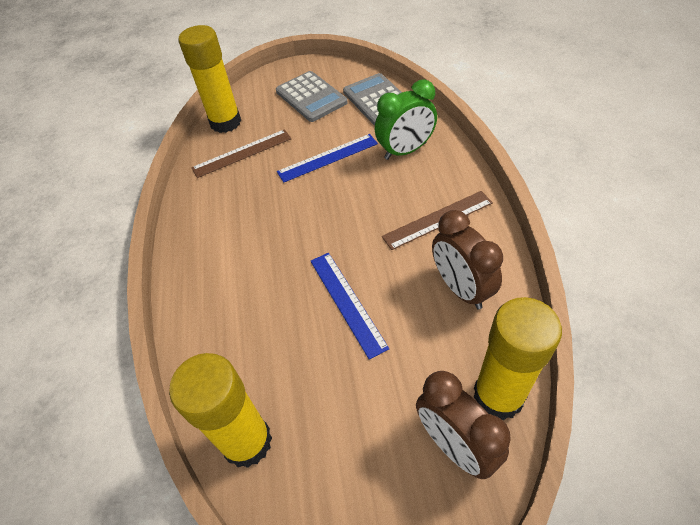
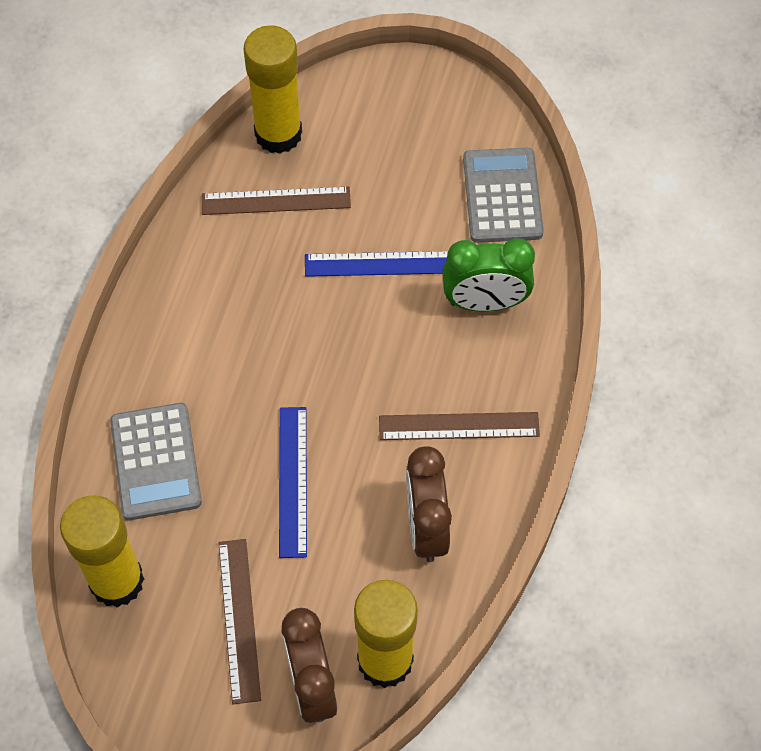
camera: 20 degrees right, 10 degrees up
(311, 97) = (415, 143): grey calculator -> grey calculator (155, 462)
(365, 422) = (239, 620): none -> brown ruler

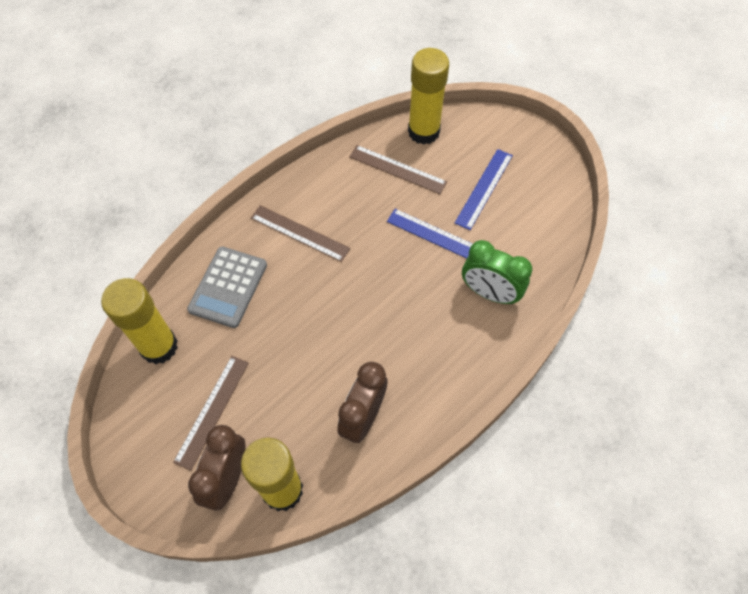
camera: 30 degrees right, 0 degrees up
(293, 481) = (300, 342): blue ruler -> blue ruler (484, 188)
(459, 426) = (424, 363): brown ruler -> brown ruler (300, 233)
(502, 196) = (541, 232): grey calculator -> none

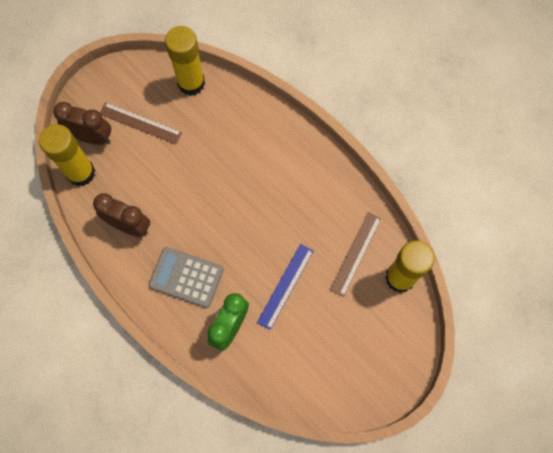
camera: 90 degrees right, 10 degrees up
(228, 287) = (239, 125): grey calculator -> grey calculator (186, 277)
(300, 233) = (288, 175): brown ruler -> none
(484, 188) = (337, 330): blue ruler -> none

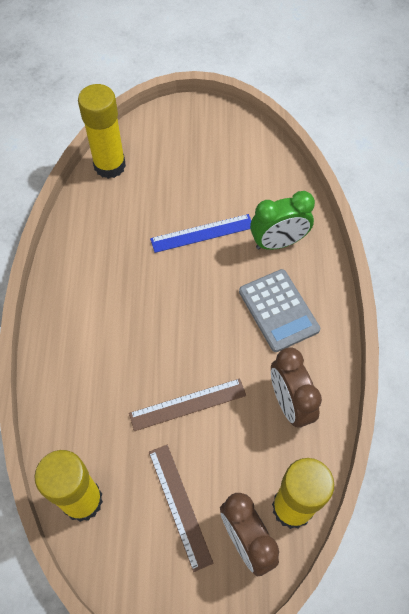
camera: 135 degrees left, 10 degrees down
(355, 253) = (120, 208): brown ruler -> brown ruler (187, 404)

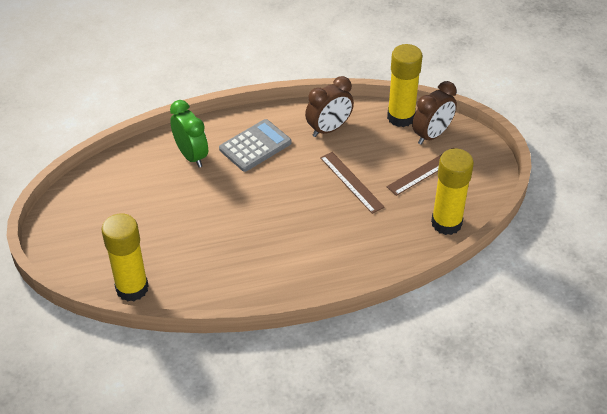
camera: 105 degrees left, 15 degrees down
(202, 233) = (194, 204): blue ruler -> none

